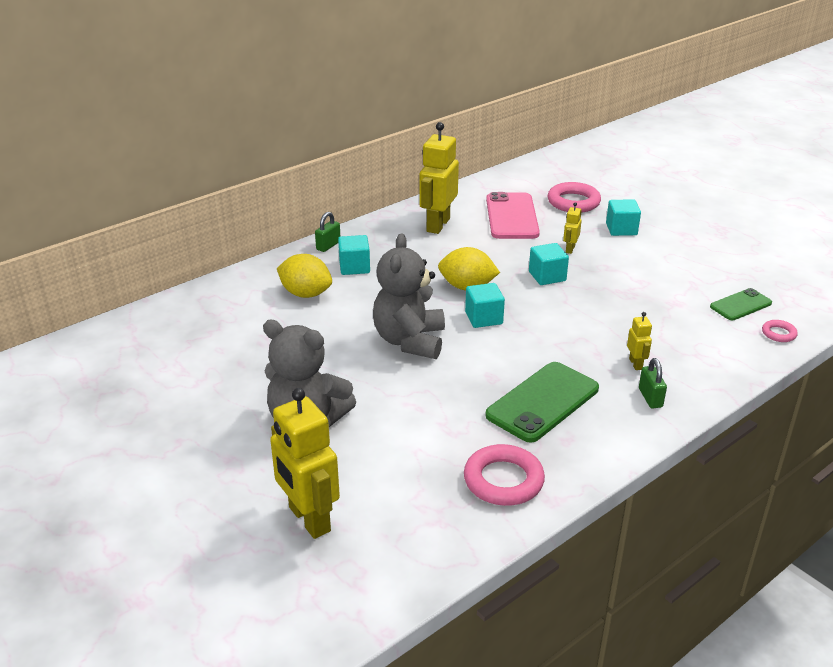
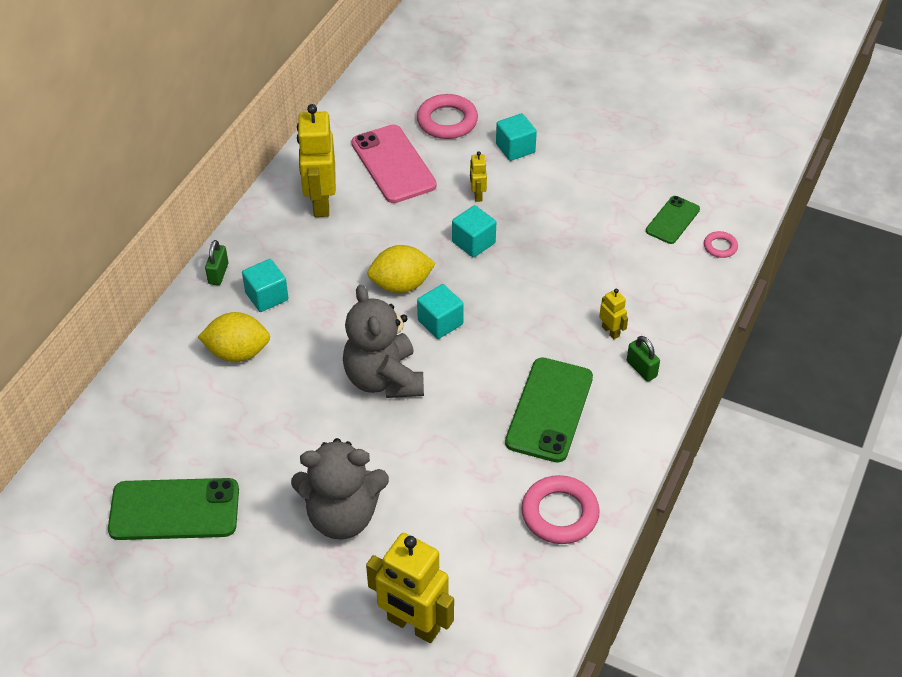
camera: 25 degrees left, 15 degrees up
(178, 375) = (174, 510): none -> green phone

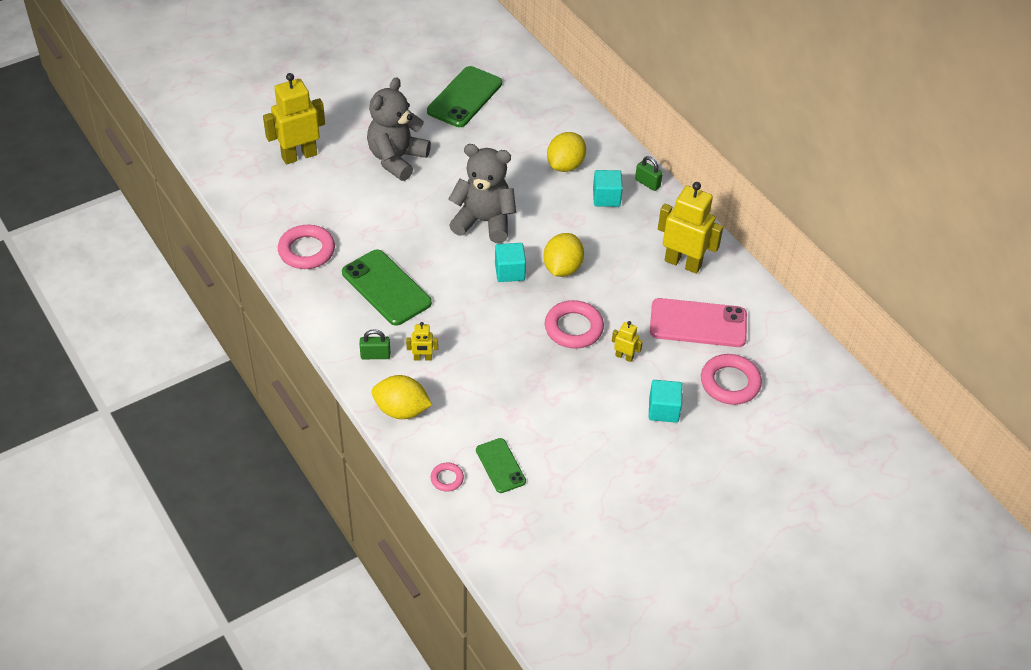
camera: 120 degrees right, 0 degrees up
(473, 242) = (573, 328): turquoise cube -> pink ring
(683, 314) = (401, 410): none -> yellow lemon

